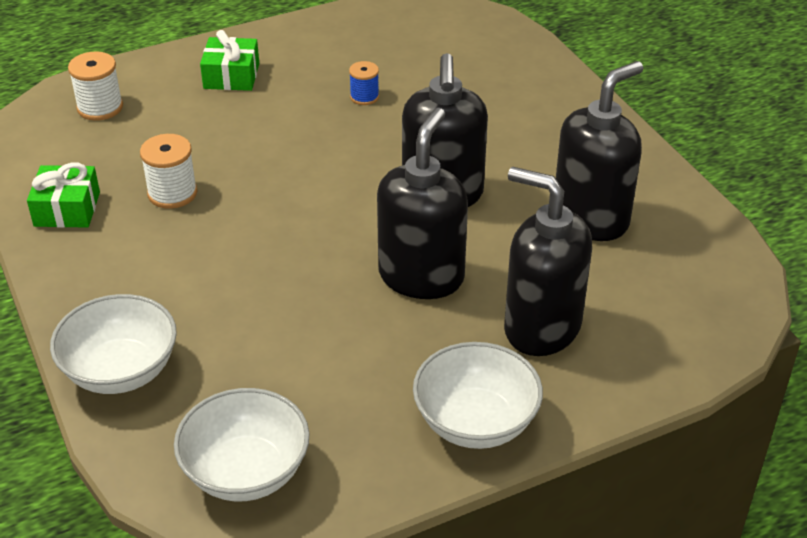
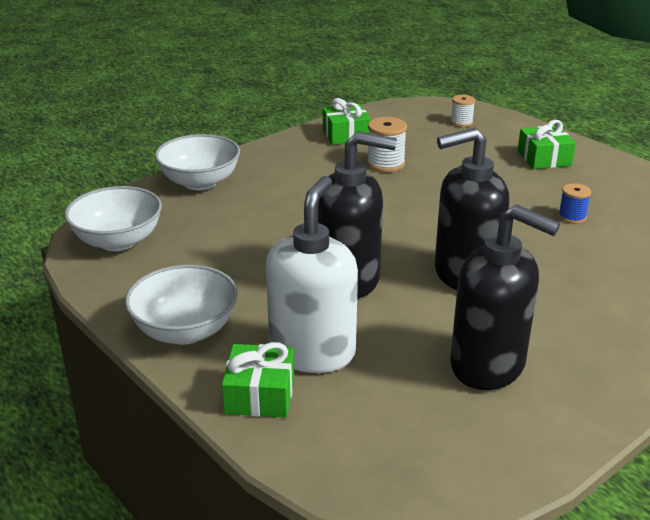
camera: 75 degrees right, 10 degrees down
(100, 107) = (461, 122): white spool -> white spool, size x0.65
(541, 327) = (312, 352): black soap dispenser -> white soap dispenser
(599, 376) = (260, 394): none -> green gift

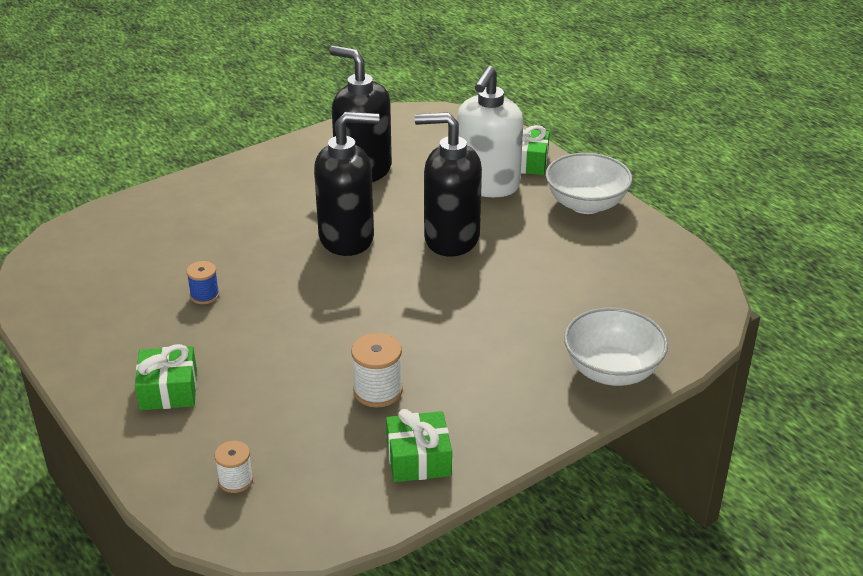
camera: 175 degrees left, 5 degrees up
(118, 241) = (675, 290): white bowl -> none

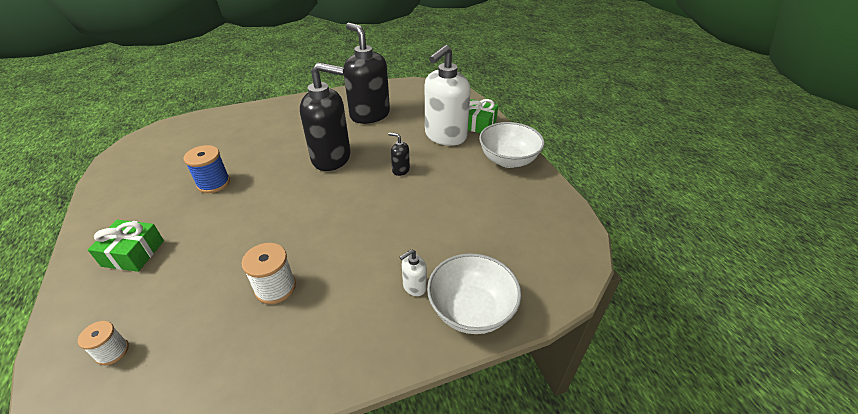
camera: 15 degrees right, 5 degrees up
(204, 295) = (213, 183): blue spool -> blue spool, size x1.54
(418, 458) = (265, 366): green gift -> none
(451, 239) = (400, 170): black soap dispenser -> black soap dispenser, size x0.42
(538, 361) = (414, 287): none -> white soap dispenser

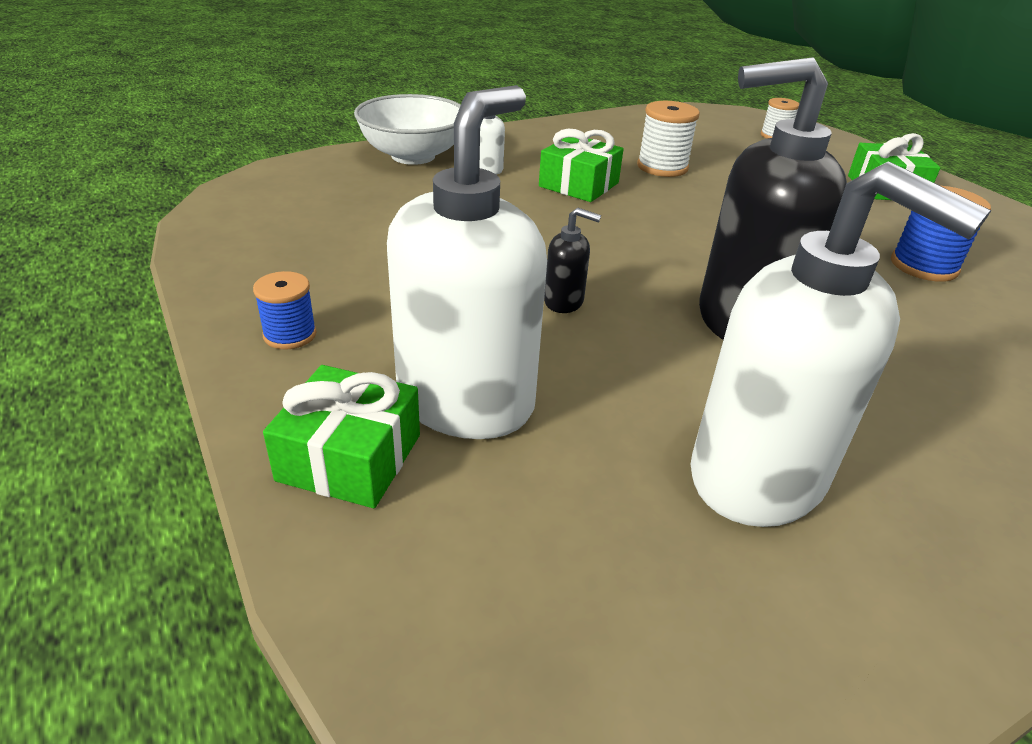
camera: 170 degrees right, 5 degrees down
(353, 263) = (579, 185): none -> green gift
(369, 115) = (758, 478): black soap dispenser -> white soap dispenser
(508, 160) = (290, 335): white bowl -> blue spool

